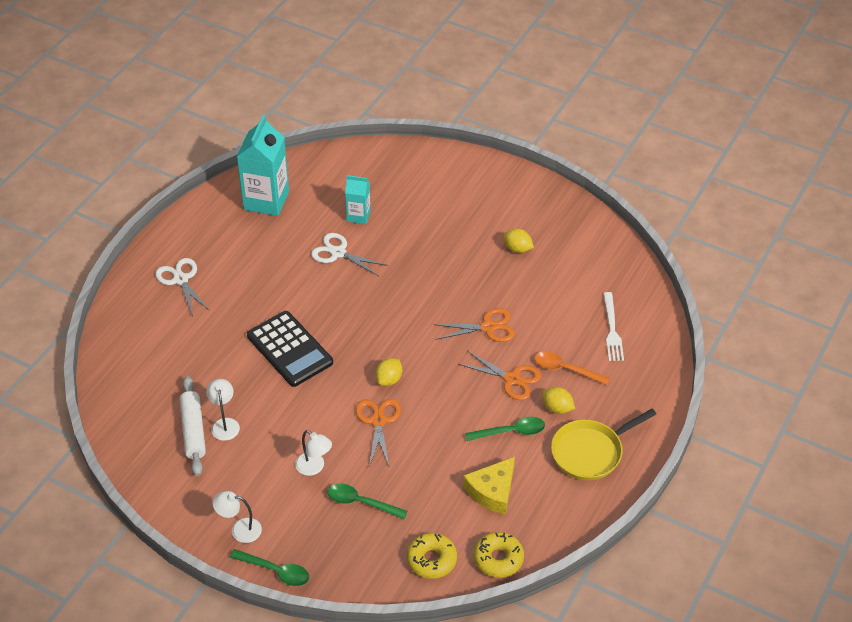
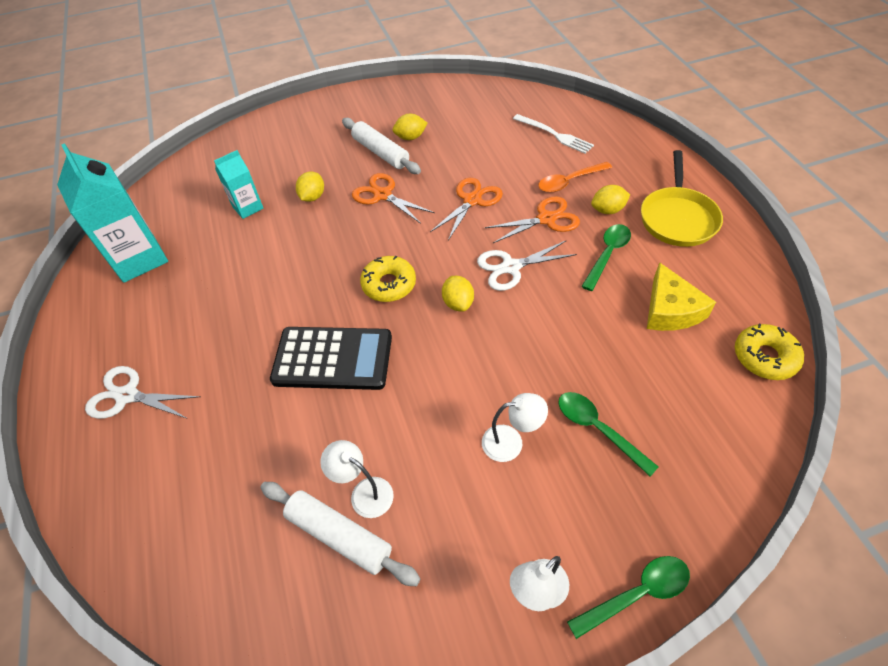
camera: 45 degrees left, 5 degrees up
(338, 253) = (268, 246): white scissors -> white scissors (511, 267)
(361, 502) = (598, 429): green spoon -> green spoon turned 75 degrees clockwise
(378, 421) = (501, 344): orange scissors -> orange scissors (383, 195)
(402, 241) = (313, 197): none -> yellow lemon
(431, 560) = (728, 415): yellow donut -> yellow donut (389, 284)
(483, 244) = (381, 152): none -> white rolling pin

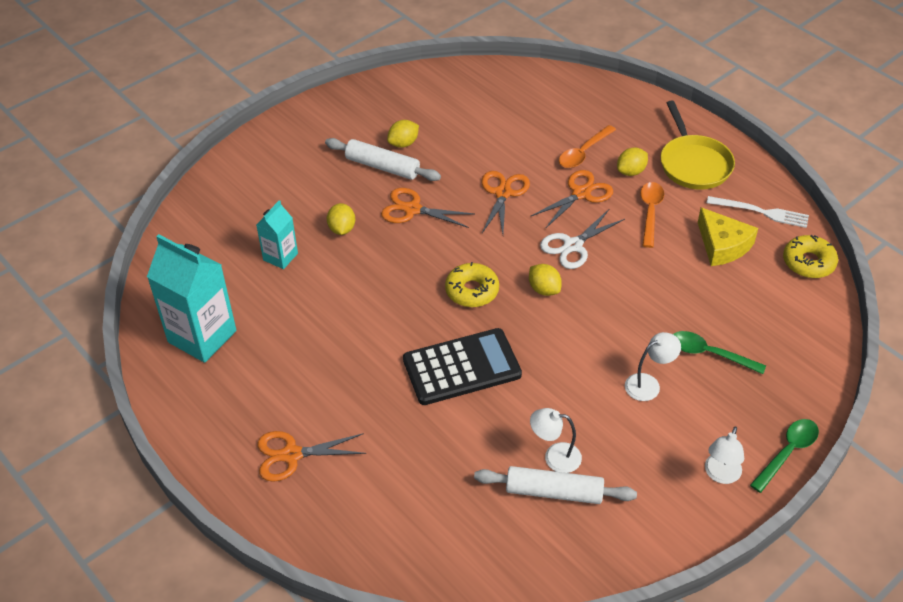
camera: 25 degrees left, 5 degrees down
(127, 396) = (292, 455): white scissors -> orange scissors
(554, 135) = (545, 108): white fork -> white fork (761, 212)
(607, 255) = (650, 212): green spoon -> orange spoon

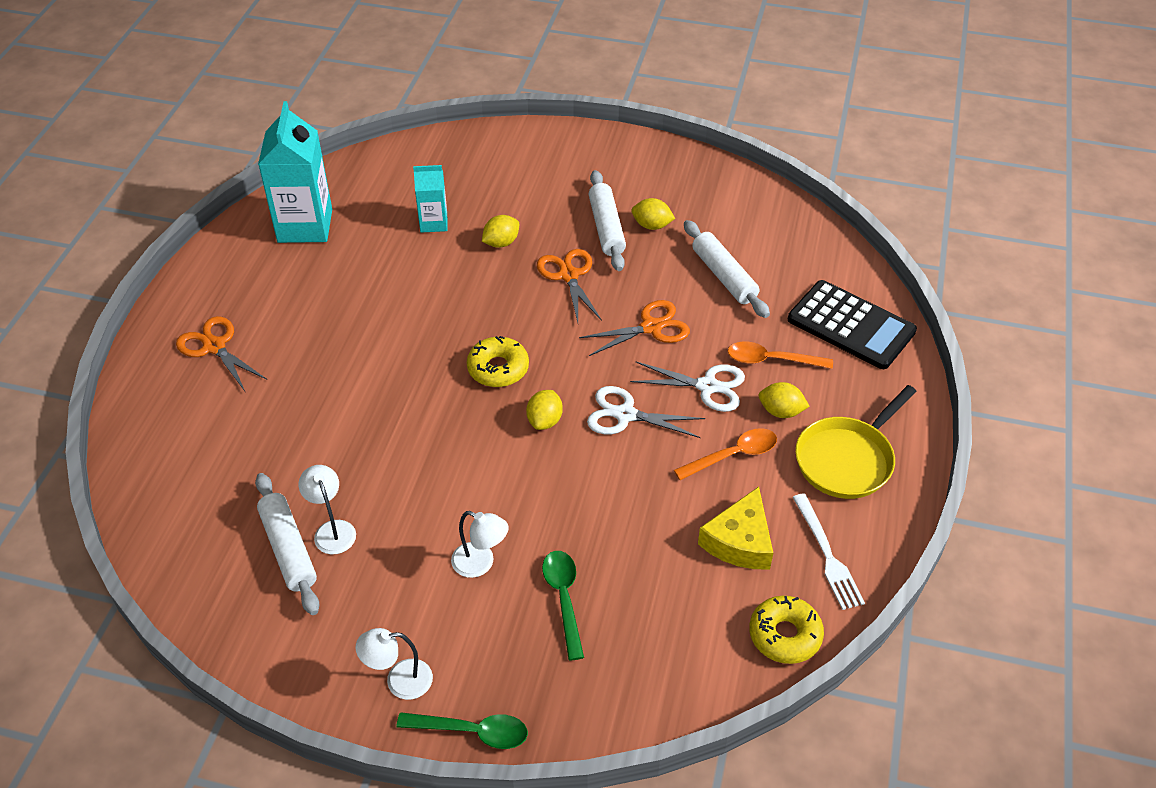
camera: 55 degrees right, 0 degrees up
(462, 367) = (395, 408): black calculator -> black calculator (851, 325)
(487, 135) = (724, 276): none -> white rolling pin
(581, 194) = (707, 386): orange scissors -> white scissors

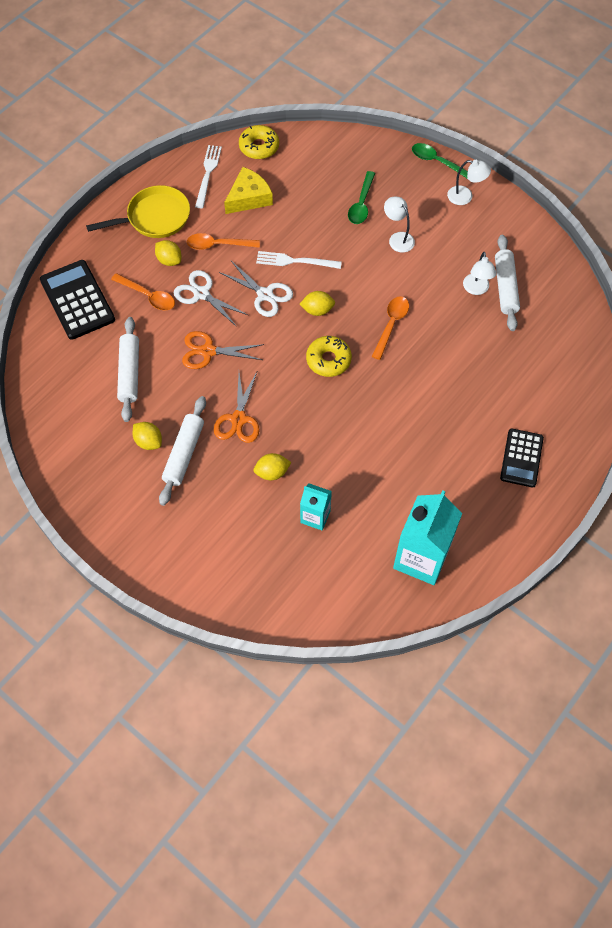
camera: 155 degrees left, 15 degrees up
(214, 347) = (521, 458): orange scissors -> black calculator
(436, 438) = (391, 325): none -> orange spoon
(544, 421) = (317, 310): yellow lemon -> yellow lemon turned 45 degrees clockwise
(613, 473) = (295, 261): none -> white fork

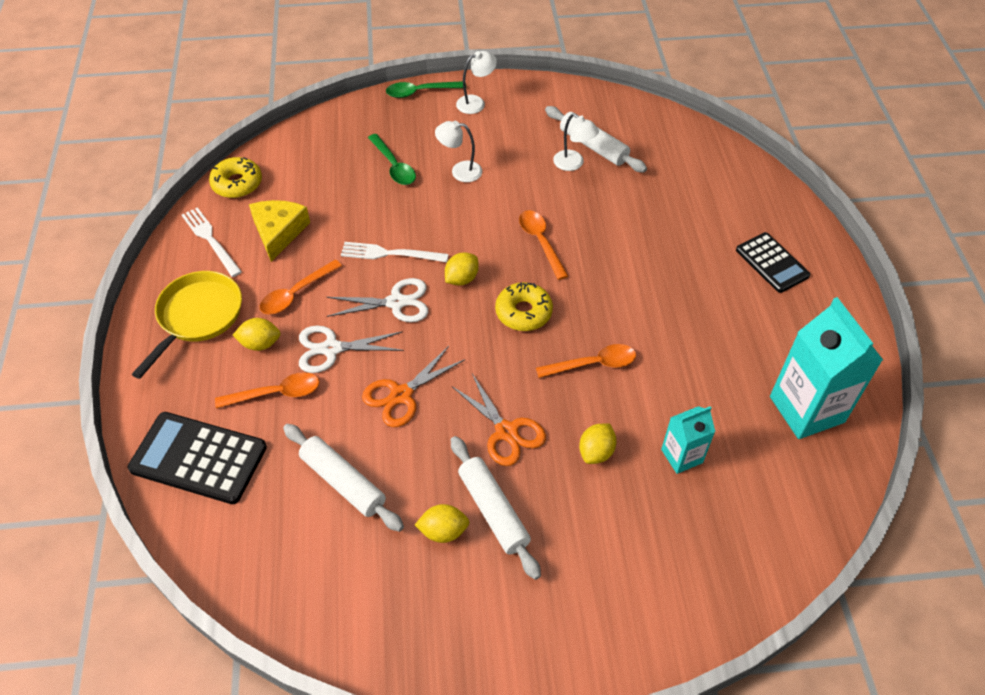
camera: 45 degrees left, 10 degrees down
(295, 261) = (390, 253): white fork -> white fork turned 45 degrees clockwise
(330, 423) = (593, 364): none -> orange spoon

